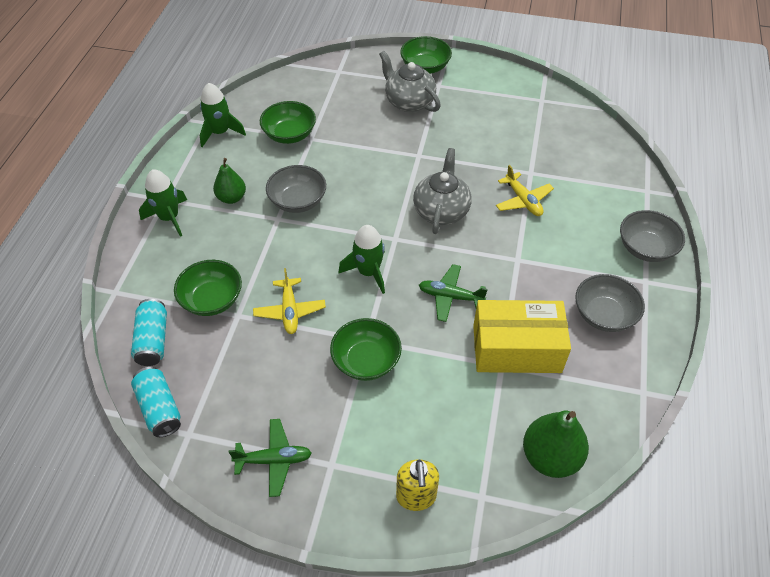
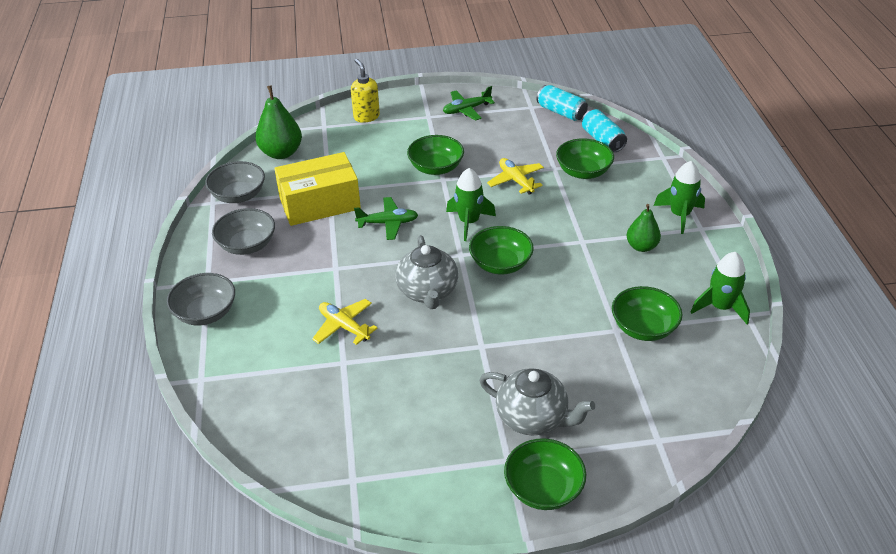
camera: 160 degrees right, 10 degrees down
(298, 201) = (576, 261): grey bowl -> grey bowl (238, 195)
(364, 218) = (500, 264): none -> green bowl

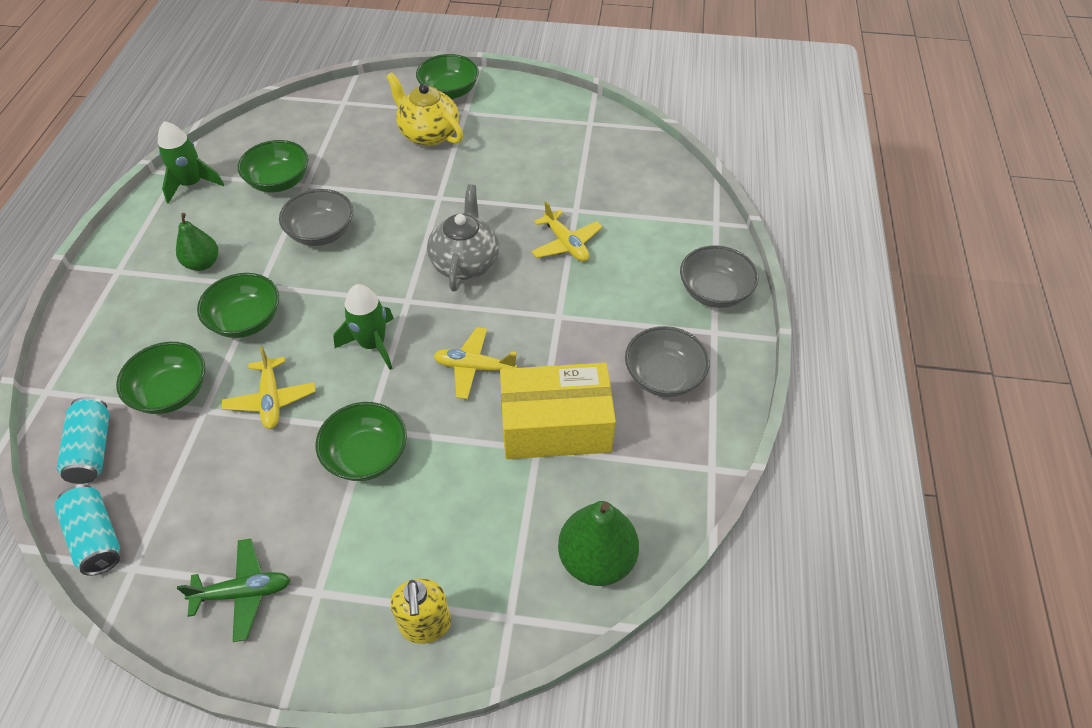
camera: 165 degrees left, 10 degrees up
(238, 195) = (672, 473): grey bowl -> grey bowl (321, 233)
(388, 223) = (474, 367): green plane -> yellow plane
(500, 264) = (369, 278): green bowl -> green bowl (246, 320)
(533, 417) = (428, 134): grey teapot -> yellow teapot
(679, 215) = (122, 293): green rocket -> none

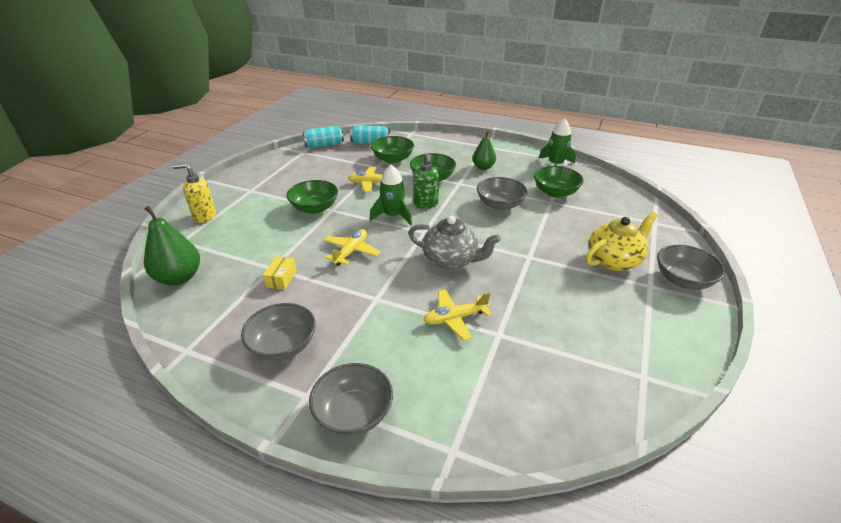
camera: 105 degrees right, 15 degrees down
(243, 593) = (268, 173): green plane -> none
(331, 313) = (426, 204): none -> green soap dispenser
(449, 91) = (683, 280): green bowl -> grey bowl
(556, 426) = (281, 279): yellow box -> yellow box, size x0.41

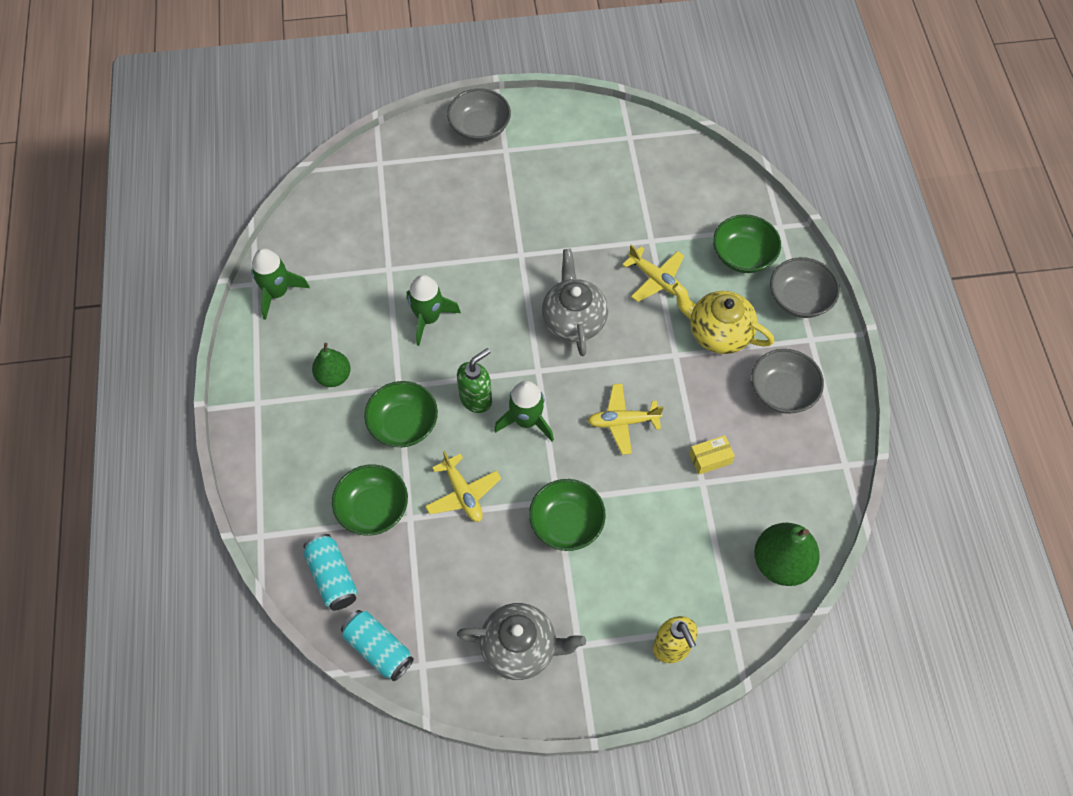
camera: 120 degrees left, 25 degrees up
(273, 175) = (521, 647): none -> grey teapot
(500, 205) = (428, 318): grey bowl -> green rocket
(555, 192) = (361, 271): green bowl -> green bowl (743, 256)
(614, 260) = (480, 184): yellow teapot -> yellow teapot (718, 332)

